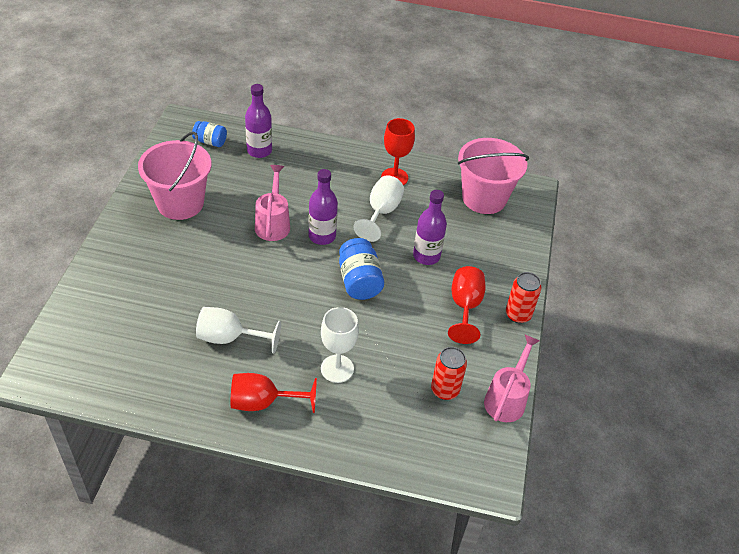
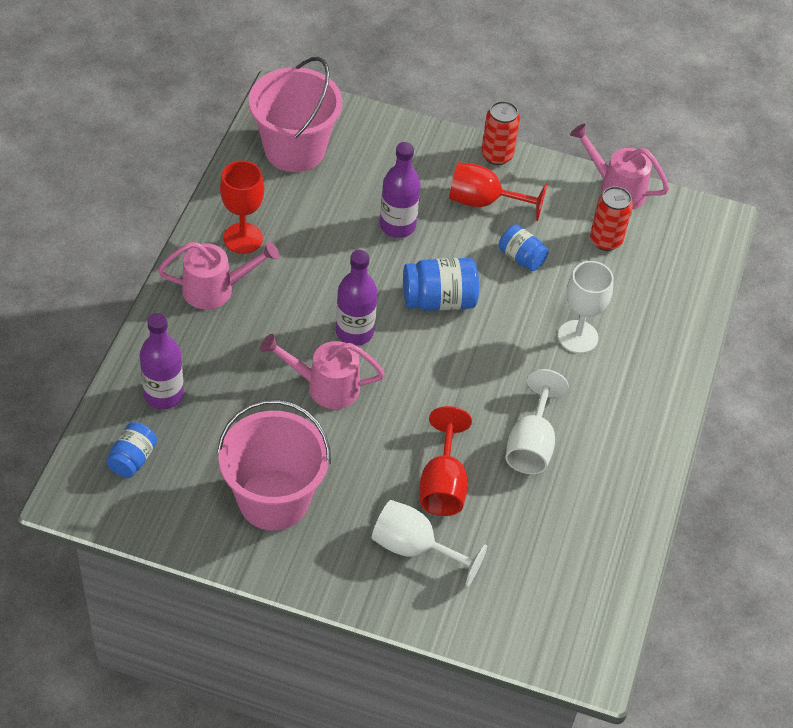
camera: 85 degrees left, 5 degrees up
(263, 402) = (628, 413): red goblet -> red goblet (442, 484)
(347, 168) = (216, 289): none -> pink watering can
(381, 212) = (313, 262): white goblet -> white goblet (414, 548)
(412, 331) = (521, 257): none -> blue jar

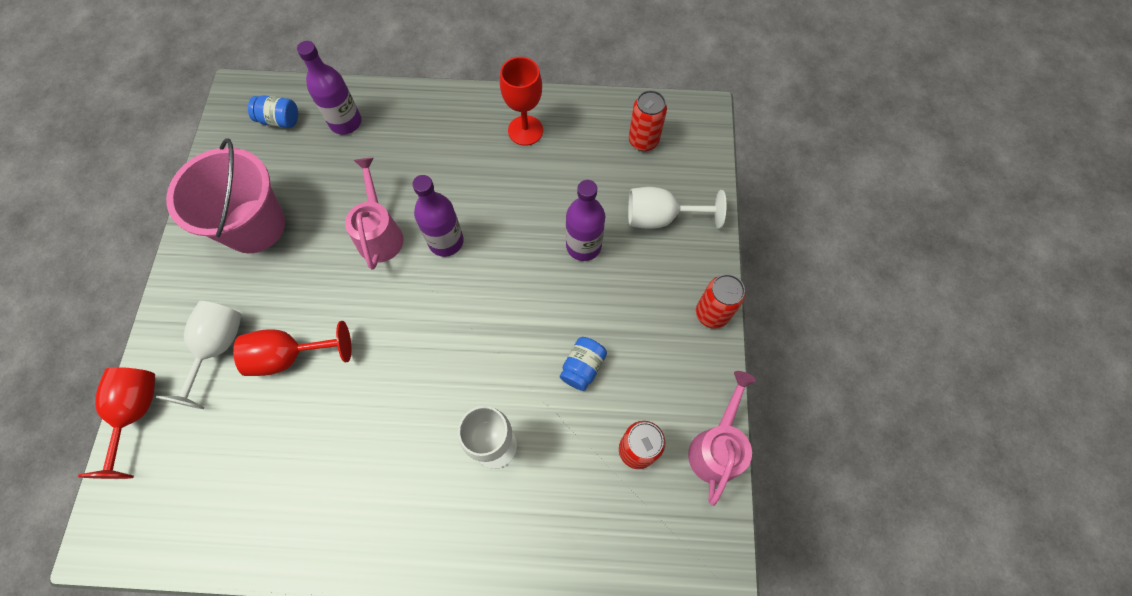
camera: 80 degrees right, 15 degrees up
(216, 289) = (463, 127): pink watering can -> none
(294, 149) = (643, 141): pink bucket -> red can
(439, 300) = (504, 303): blue jar -> none
(484, 202) = (643, 315): red goblet -> red goblet (137, 413)
(531, 444) = (350, 427): white goblet -> white goblet (660, 218)

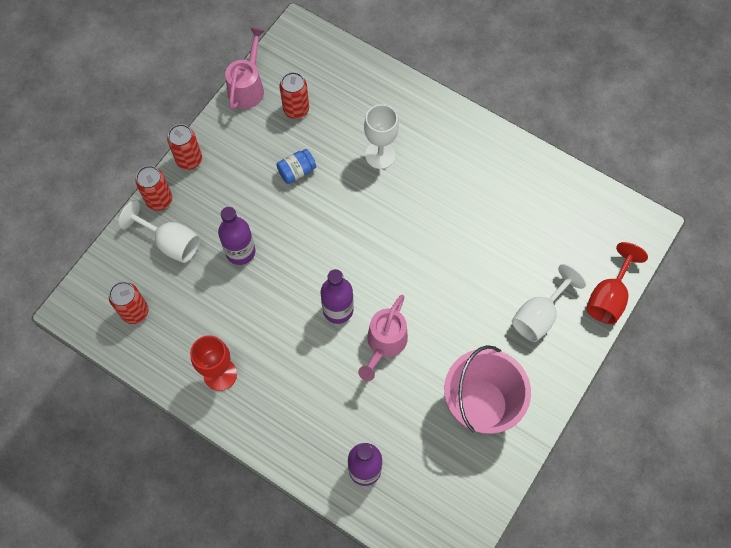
camera: 150 degrees left, 0 degrees up
(279, 120) = (421, 505): blue jar -> none
(290, 356) = (489, 282): red goblet -> none
(707, 253) = (159, 200): none -> red can
(716, 447) = (248, 87): pink watering can -> pink watering can turned 150 degrees clockwise

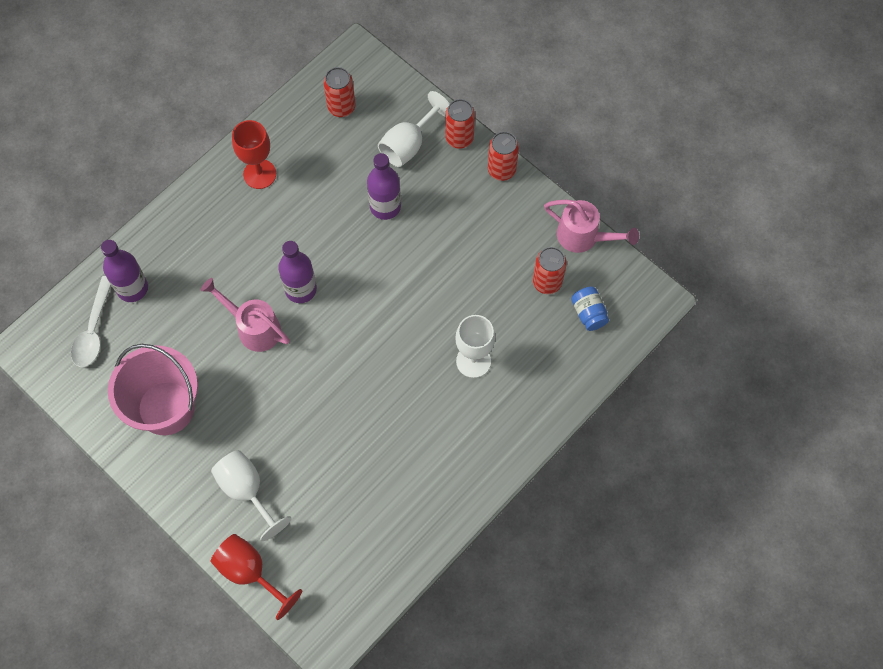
camera: 100 degrees right, 0 degrees up
(297, 171) = (468, 272): blue jar -> blue jar (588, 313)
(416, 497) = (93, 329): none -> white spoon

